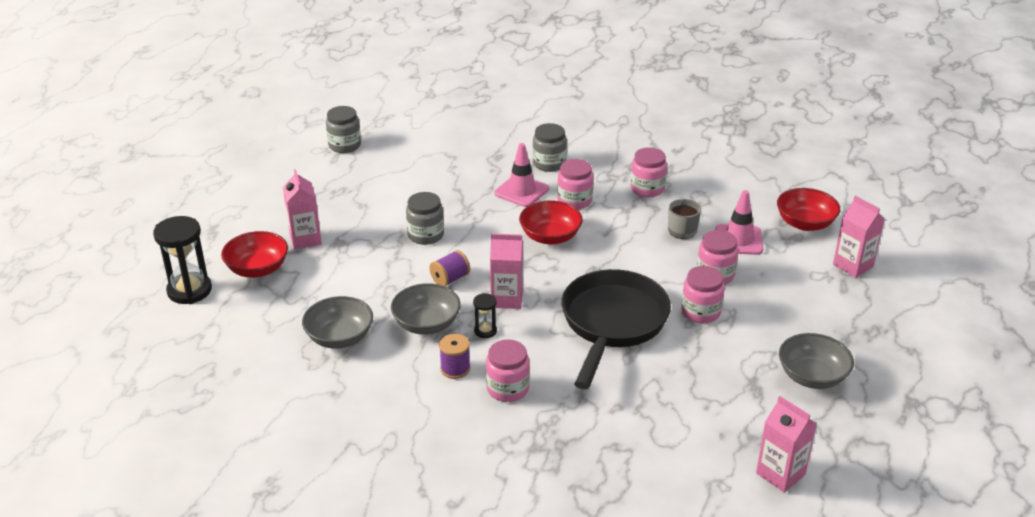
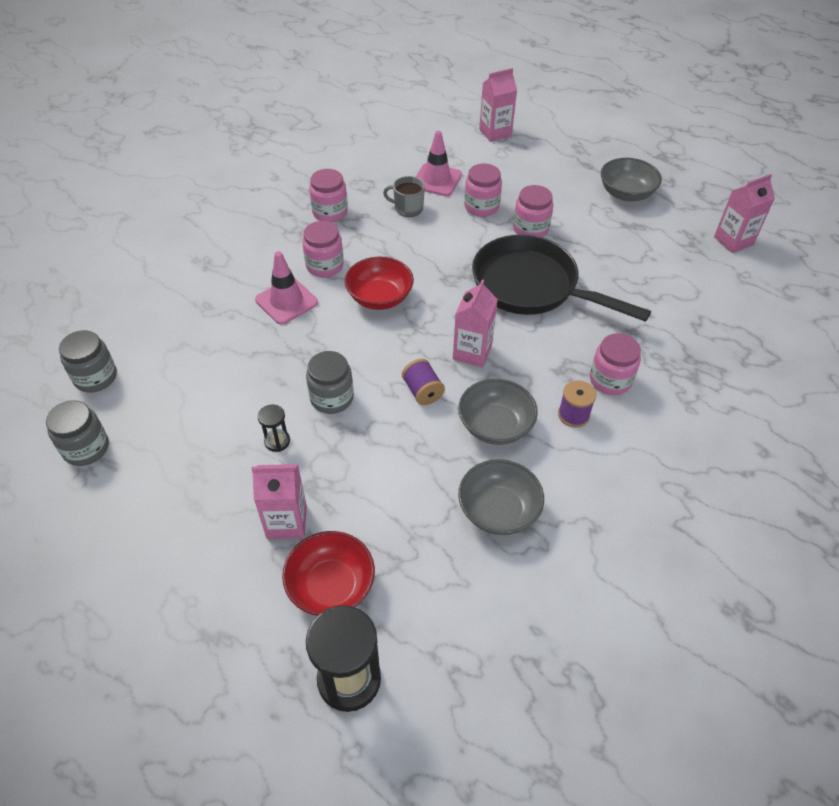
camera: 75 degrees left, 15 degrees up
(485, 331) = (519, 379): black hourglass -> black hourglass (277, 441)
(549, 163) = (245, 269): grey jar -> grey jar (95, 377)
(805, 223) = (428, 139): red bowl -> none

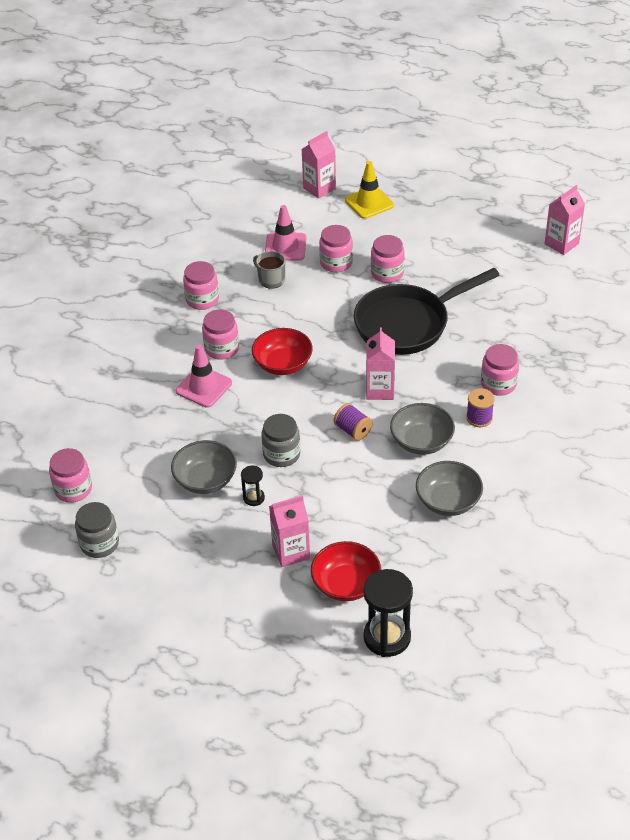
camera: 15 degrees left, 5 degrees down
(95, 377) = (73, 489): grey jar -> pink jar
(408, 208) = (271, 279): grey mug -> grey mug turned 45 degrees clockwise
(532, 287) = (408, 324): black pan -> black pan turned 45 degrees counterclockwise
(539, 156) = (369, 203): none -> yellow traffic cone
(626, 193) = (458, 221): grey bowl -> grey bowl (205, 480)

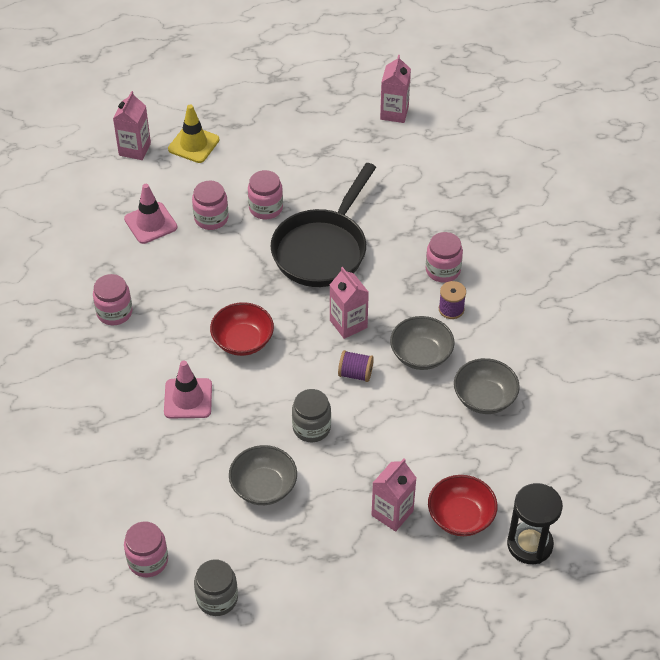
camera: 35 degrees left, 5 degrees up
(221, 349) = (173, 353): pink jar -> none
(254, 498) = (320, 481): black hourglass -> none
(271, 279) = (164, 262): grey mug -> none

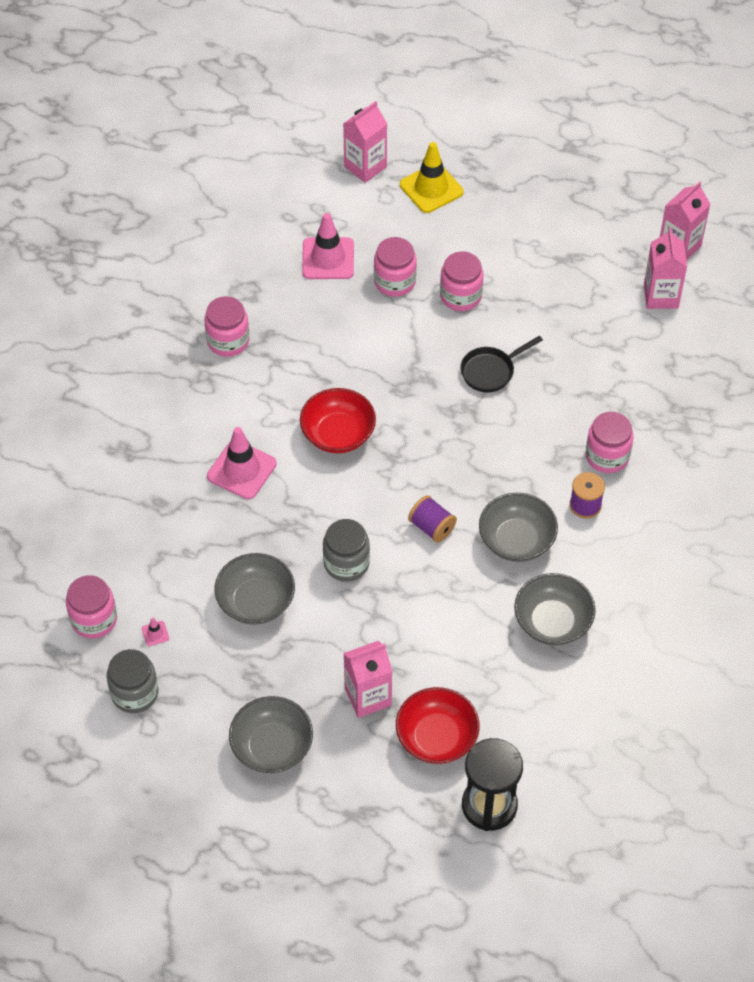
camera: 30 degrees right, 5 degrees up
(203, 547) = (155, 633): none -> pink traffic cone
(323, 249) = (491, 371): black pan -> black pan, size x0.46
(347, 584) = (272, 747): none -> grey bowl
(348, 324) = (461, 468): pink carton -> pink carton (661, 296)

